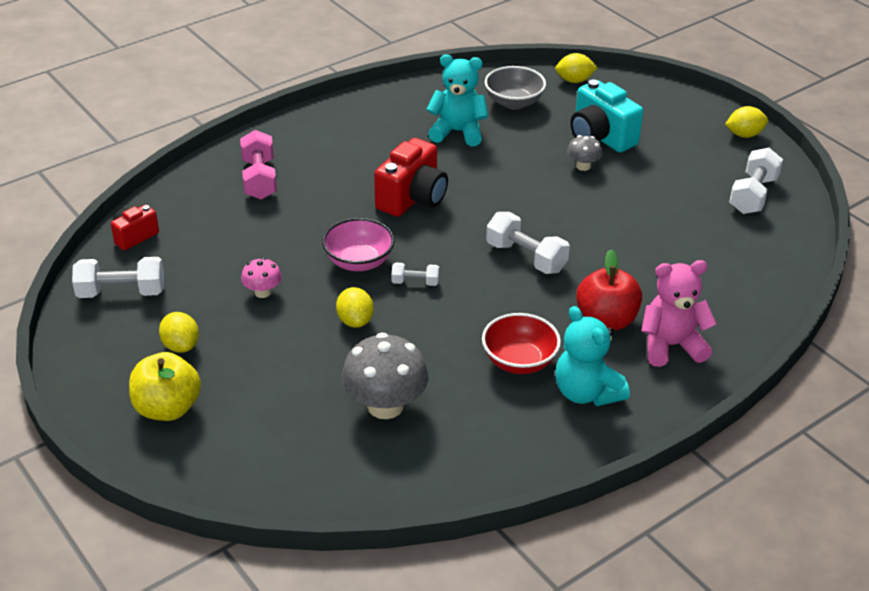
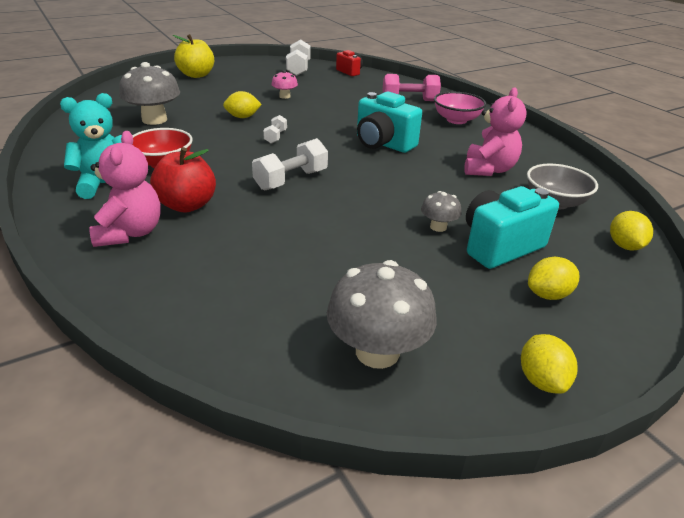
camera: 95 degrees right, 5 degrees down
(181, 346) = (245, 78): yellow lemon -> yellow lemon (548, 294)
(359, 262) = (306, 122): pink bowl -> pink bowl (456, 120)
(412, 199) = (383, 144): red camera -> turquoise camera
(458, 132) = (488, 169): turquoise teddy bear -> pink teddy bear
(753, 195) = (377, 352): white dumbbell -> grey mushroom

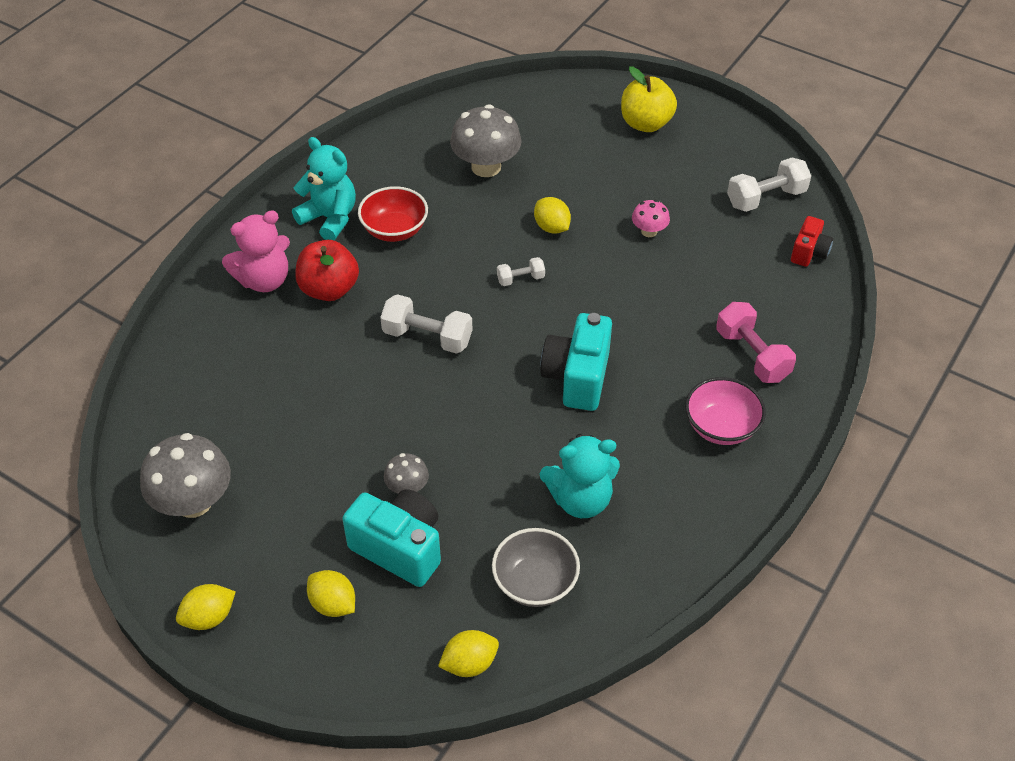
camera: 65 degrees right, 15 degrees up
(488, 169) = (580, 499): pink teddy bear -> turquoise teddy bear

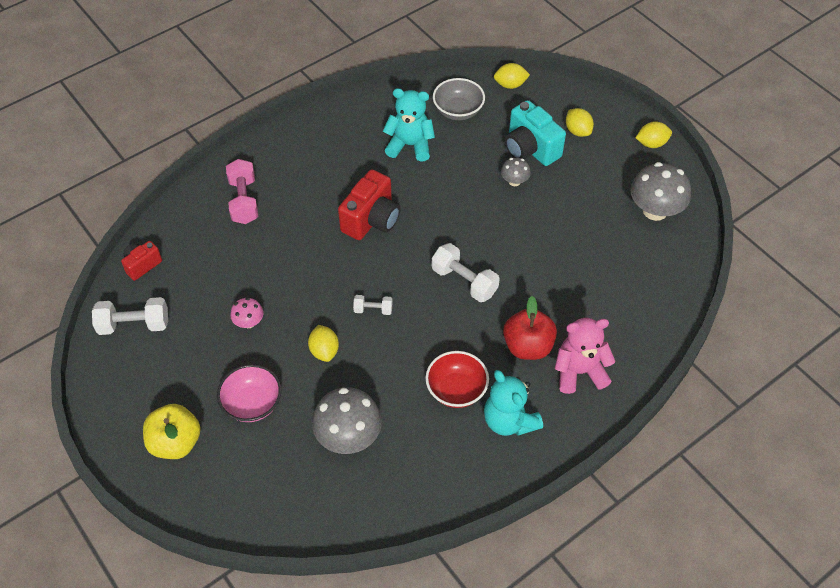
camera: 160 degrees left, 5 degrees up
(577, 377) = (371, 220): turquoise camera -> red camera
(721, 427) = (297, 162): pink bowl -> pink bowl (252, 404)

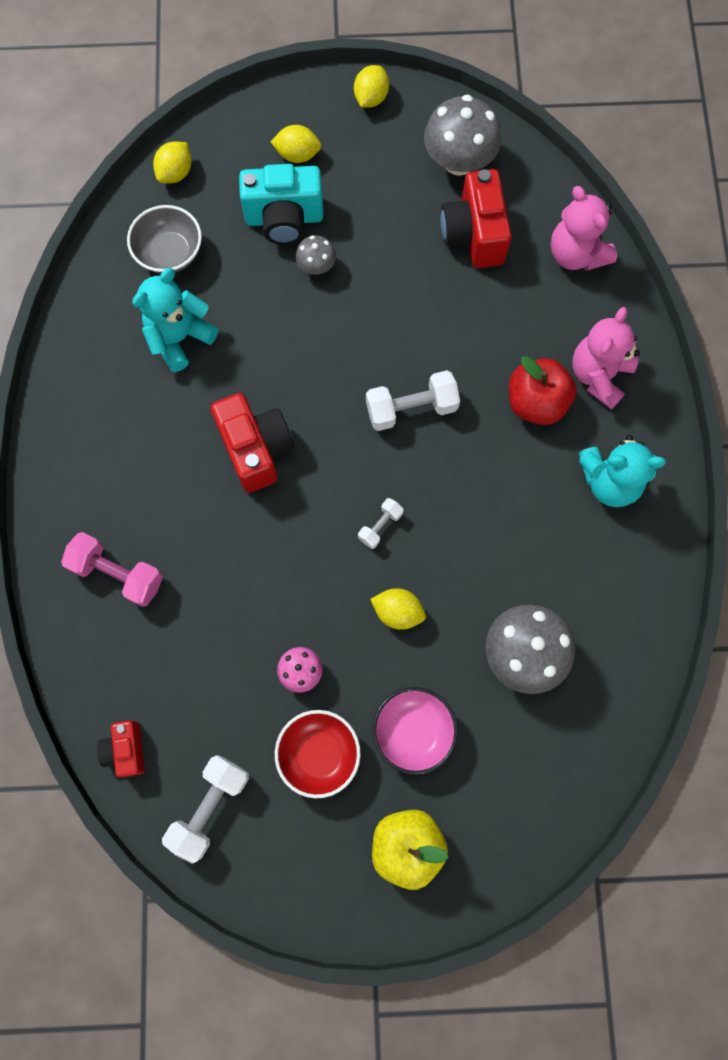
camera: 55 degrees left, 20 degrees up
(456, 390) = (539, 508): red bowl -> red bowl (319, 753)
(612, 247) = (473, 235): none -> red camera
(653, 310) = (576, 254): none -> pink teddy bear

